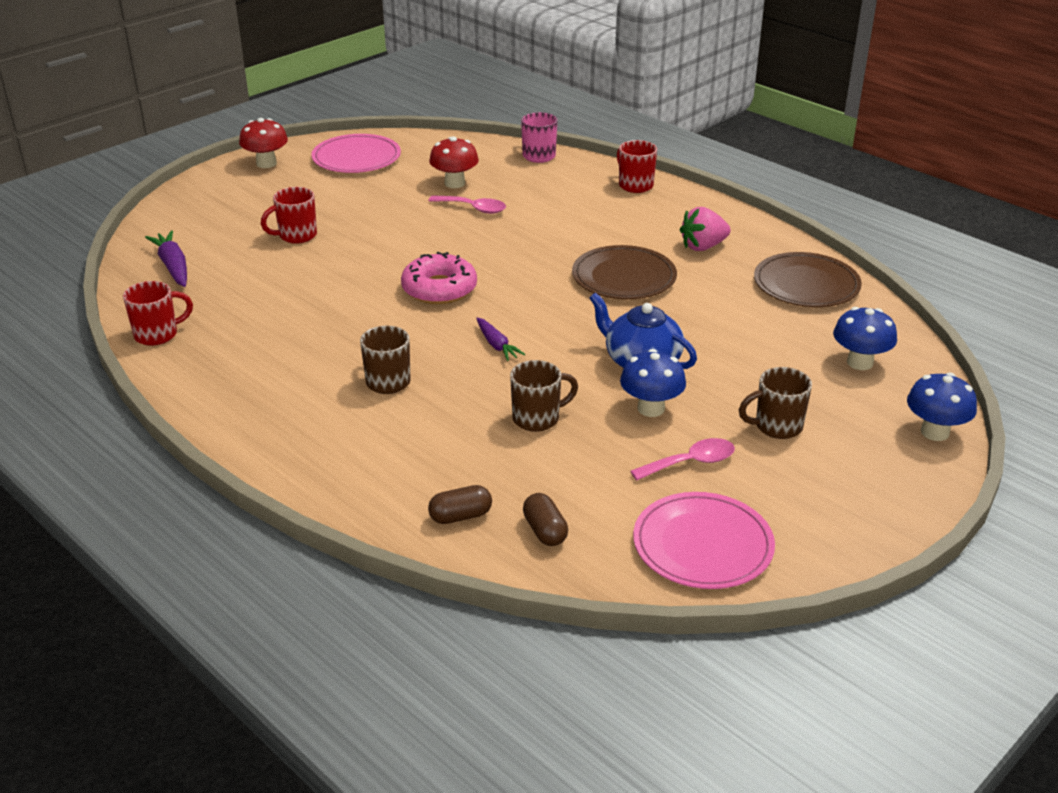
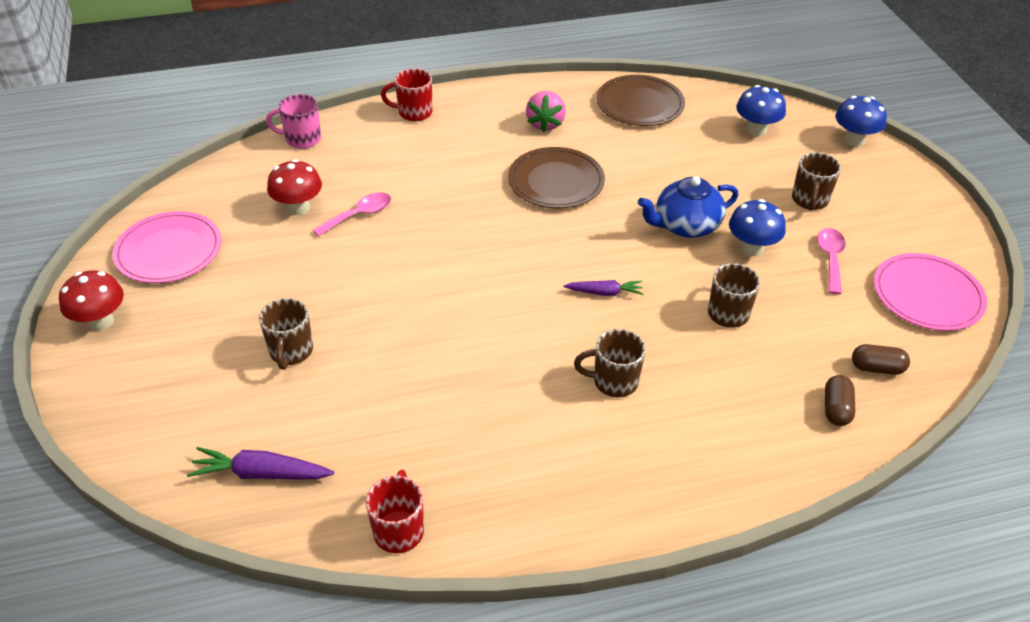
camera: 60 degrees left, 10 degrees up
(296, 236) = (291, 352): red mug -> brown mug
(439, 289) = (484, 291): pink donut -> none

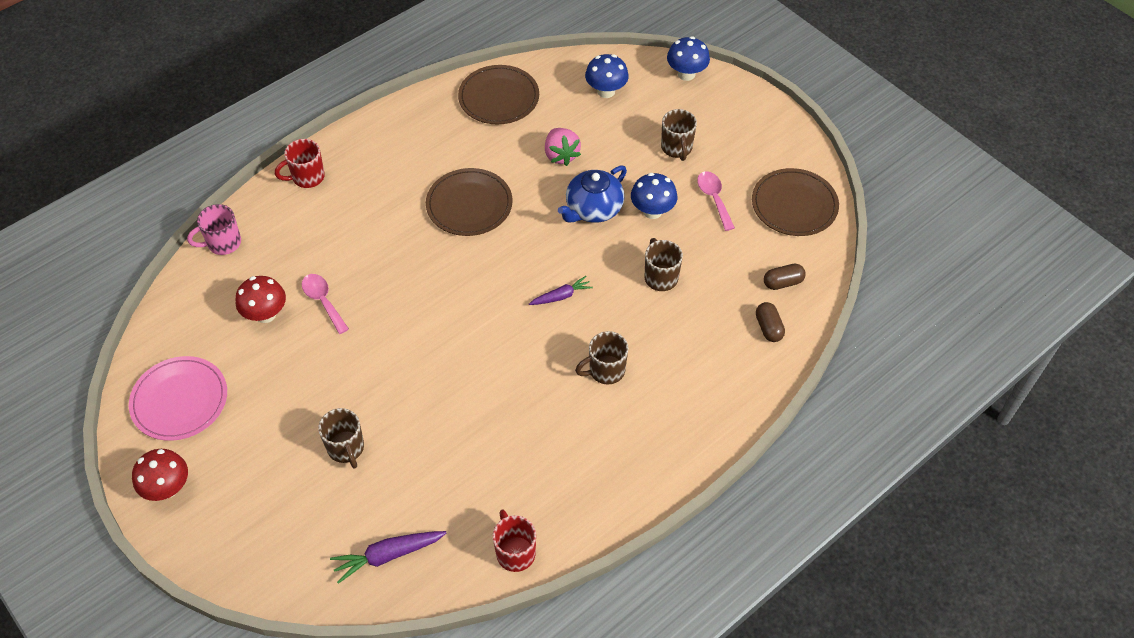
camera: 25 degrees left, 10 degrees up
(359, 215) = (323, 301): pink spoon -> pink spoon turned 60 degrees counterclockwise
(545, 124) = (429, 148): pink strawberry -> pink strawberry (561, 155)
(927, 295) = (794, 205): pink plate -> brown plate

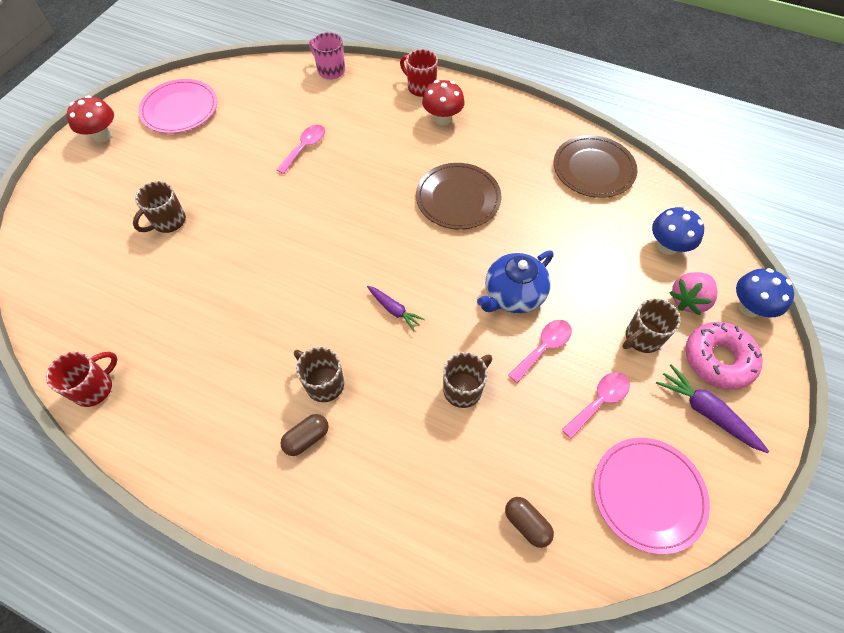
camera: 65 degrees right, 5 degrees up
(266, 314) = (276, 121): red mushroom -> red mushroom (442, 119)
(388, 556) = (72, 293): purple carrot -> purple carrot (706, 412)
(561, 155) = (561, 242): pink strawberry -> pink strawberry (688, 300)
(593, 209) = (513, 294): blue teapot -> blue teapot turned 60 degrees counterclockwise
(652, 211) = (543, 348): blue mushroom -> pink spoon
(717, 114) = (718, 359): none -> pink donut
(768, 328) = (454, 531): brown capsule -> brown capsule (307, 438)
(794, 205) = (648, 494): brown plate -> pink plate

